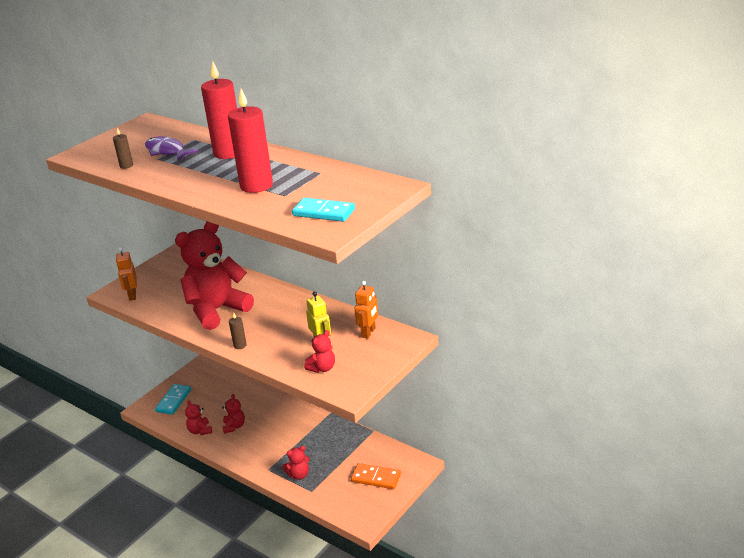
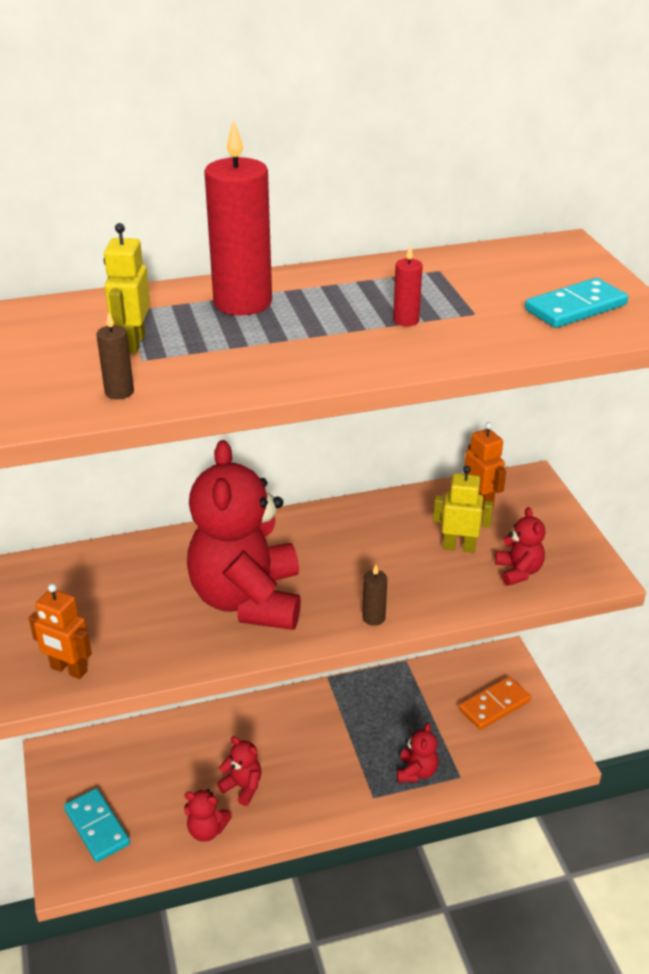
camera: 55 degrees left, 5 degrees up
(167, 151) = (133, 343): purple fish -> yellow robot
(256, 186) = (406, 320): red candle -> red candle, size x0.43

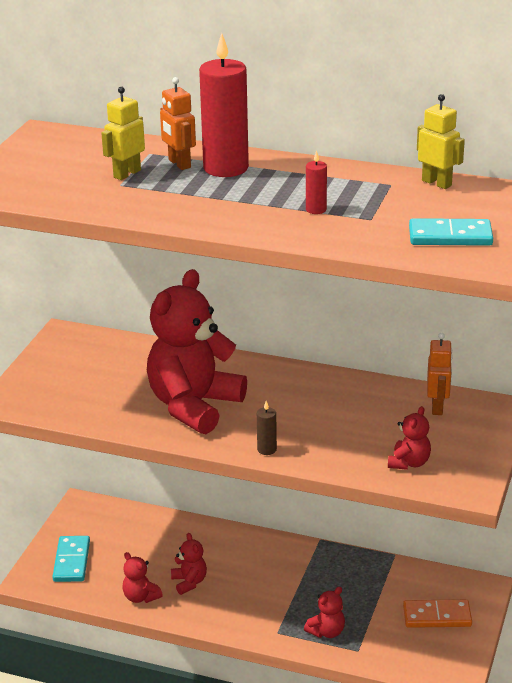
camera: 35 degrees right, 5 degrees down
(68, 670) = (43, 402): orange robot -> orange robot (179, 164)
(119, 392) = (83, 199): brown candle -> none
(459, 547) = (382, 430): yellow robot -> yellow robot (437, 183)

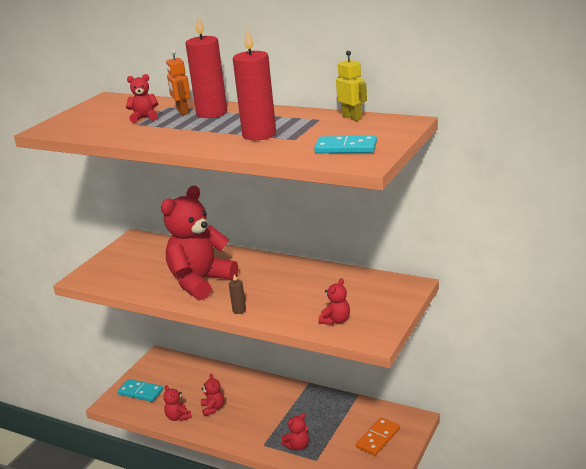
camera: 10 degrees right, 5 degrees down
(72, 561) = (140, 392): turquoise domino -> turquoise domino turned 75 degrees counterclockwise
(127, 174) = (144, 118): yellow robot -> red teddy bear
(316, 209) = (259, 134): red candle -> red candle, size x2.31
(437, 407) = (368, 284): orange robot -> none
(437, 616) = (378, 438): orange domino -> orange domino turned 60 degrees counterclockwise

